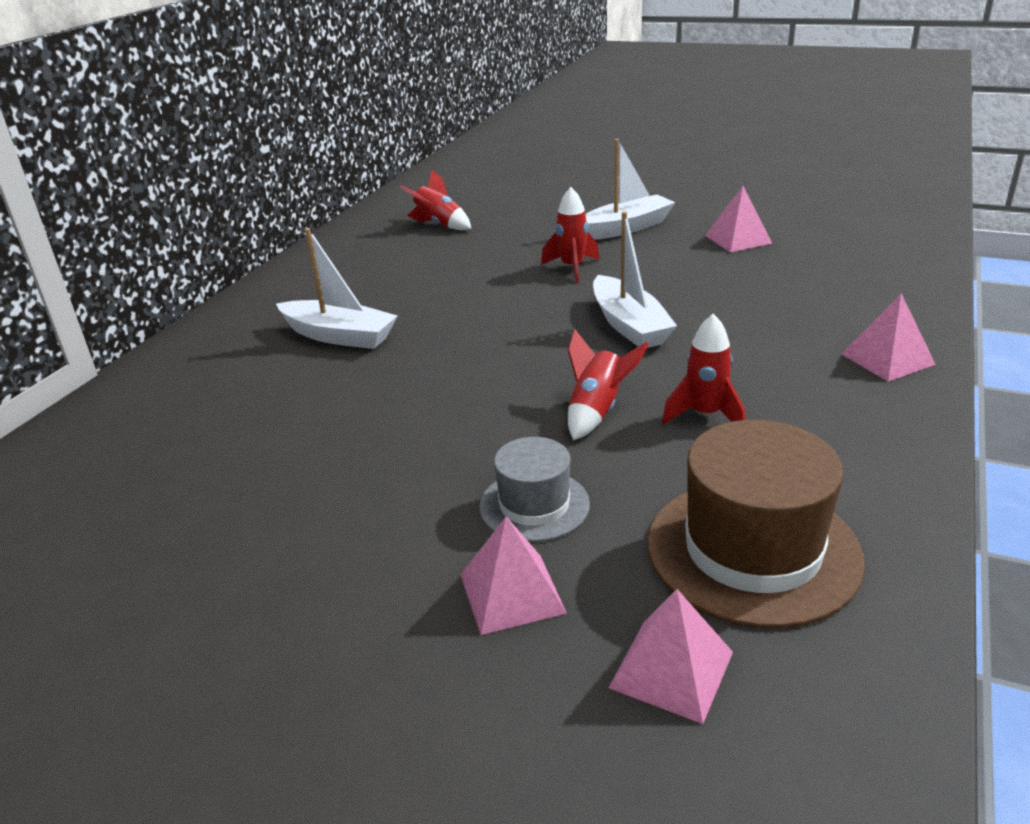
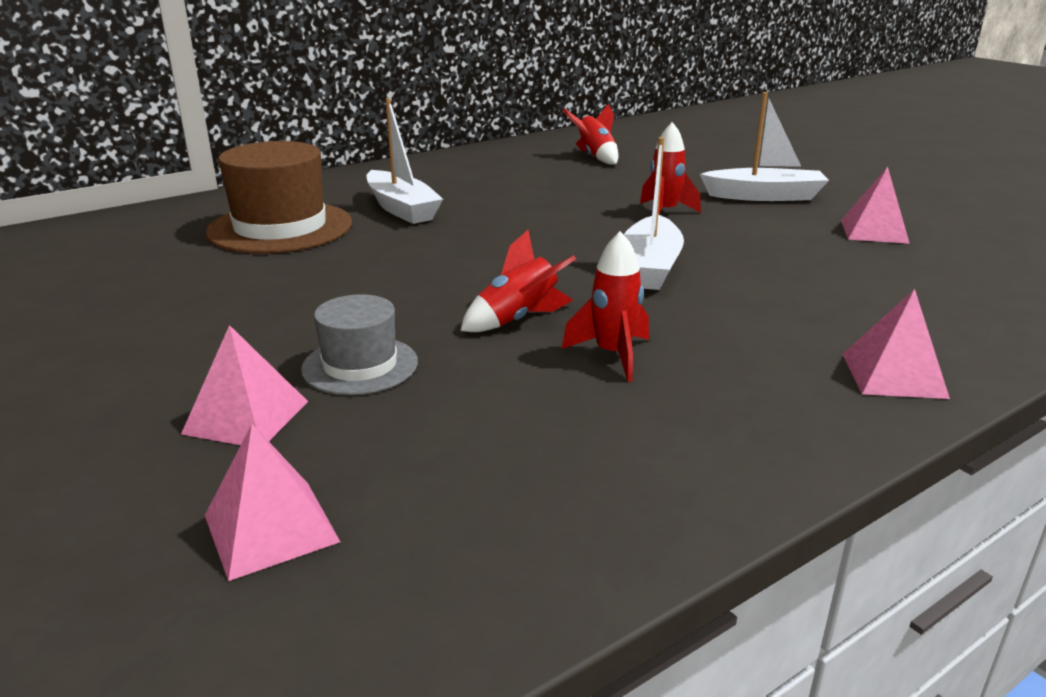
camera: 30 degrees right, 5 degrees down
(753, 550) = (486, 474): brown hat -> brown hat (280, 228)

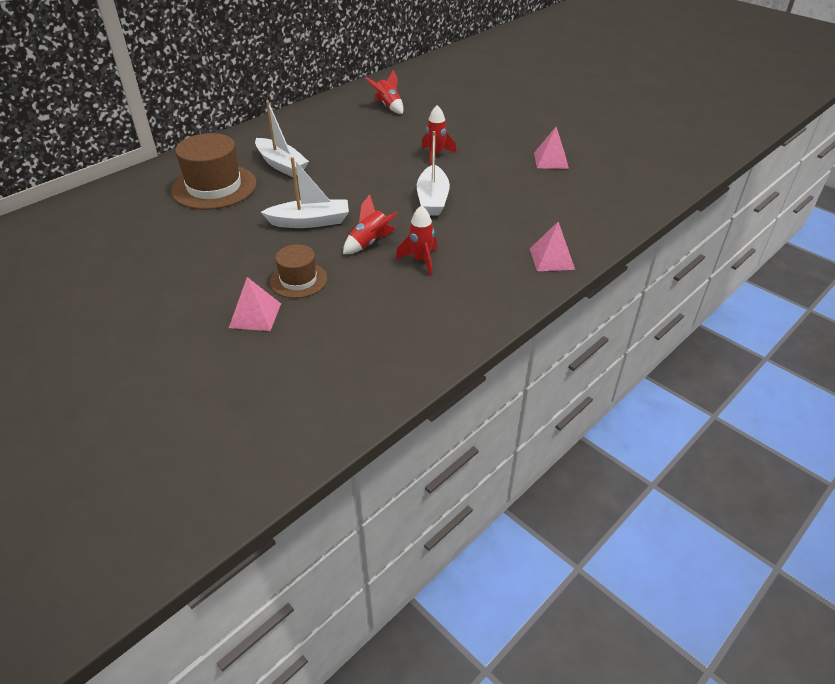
camera: 10 degrees left, 15 degrees up
(271, 528) = (291, 367): pink pyramid -> none
(360, 365) = (298, 280): grey hat -> brown hat
(764, 196) = (492, 135): white boat -> white boat (310, 222)

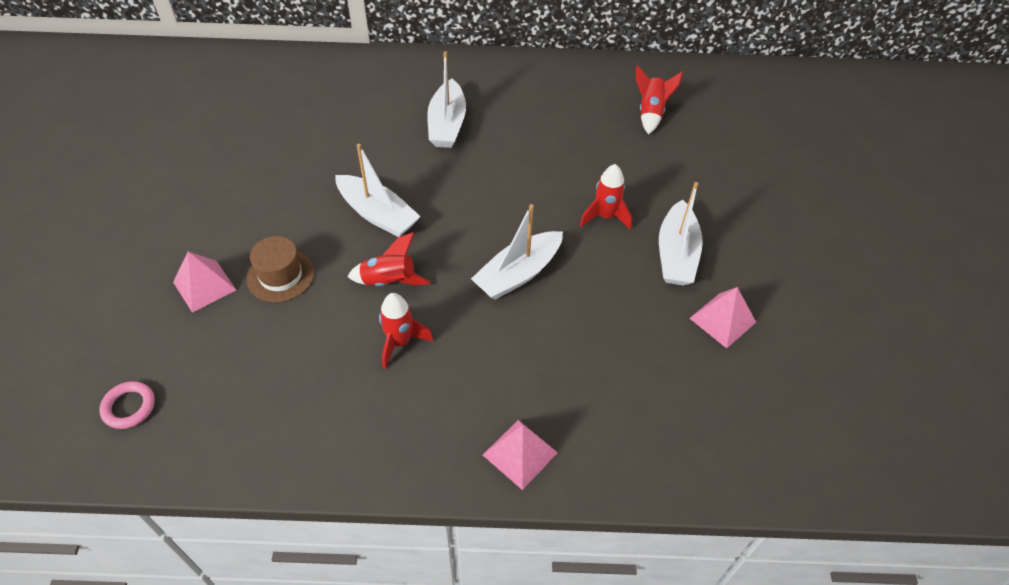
camera: 45 degrees right, 10 degrees up
(214, 187) = (361, 113): brown hat -> none
(310, 395) = (129, 407): none -> pink ring
(492, 150) = (676, 254): none -> white boat

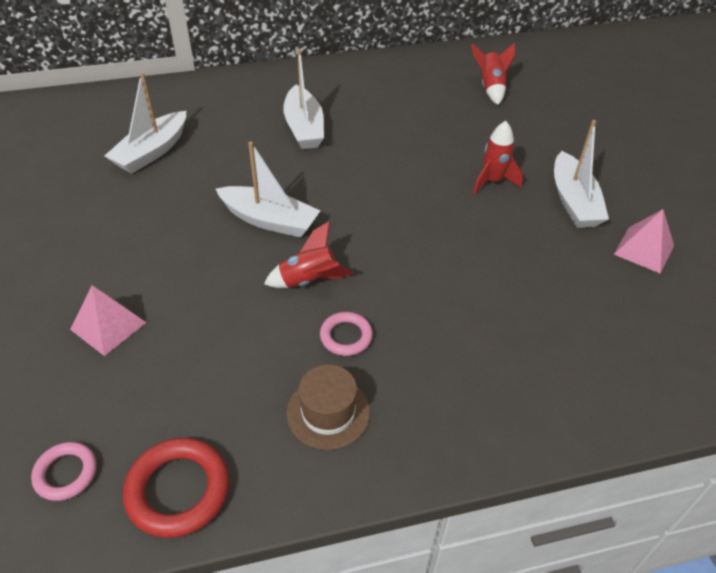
camera: 15 degrees left, 5 degrees down
(209, 444) = (178, 490): none -> red ring
(280, 275) = (190, 298): brown hat -> brown hat (328, 412)
(400, 342) = (346, 336): red rocket -> pink ring
(518, 274) = (435, 247): white boat -> white boat (151, 152)
(520, 453) = (517, 416): pink pyramid -> none

